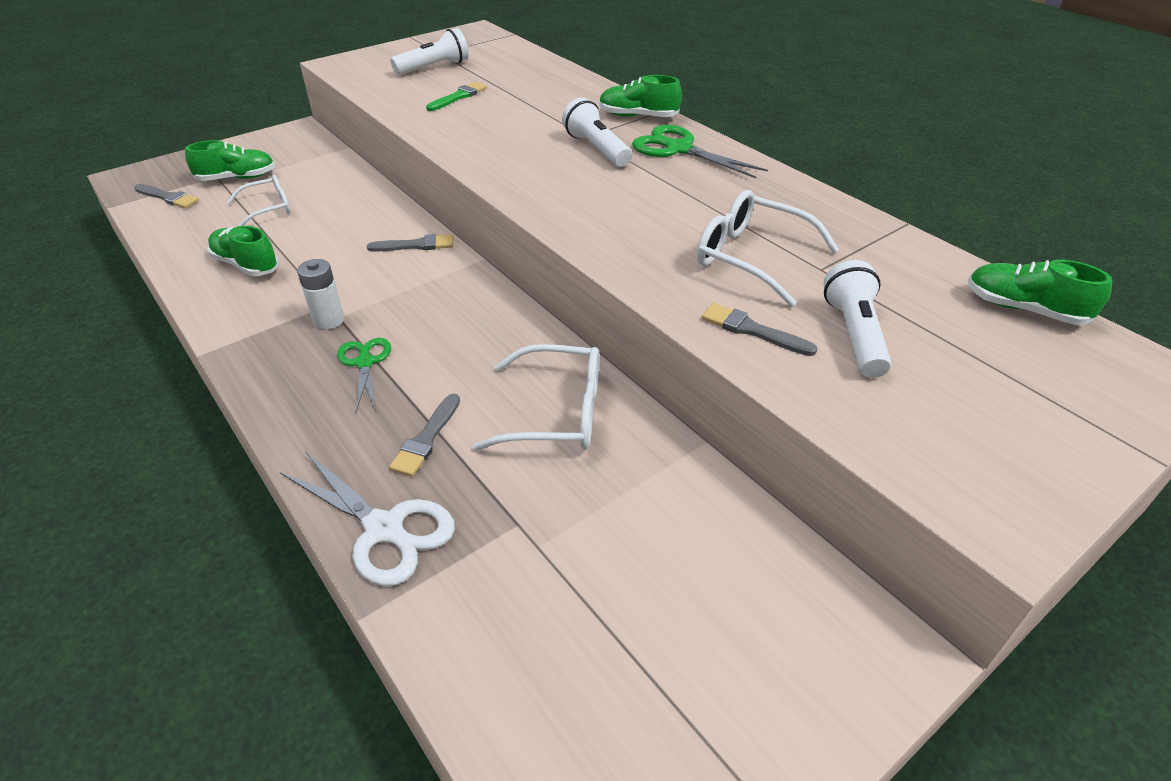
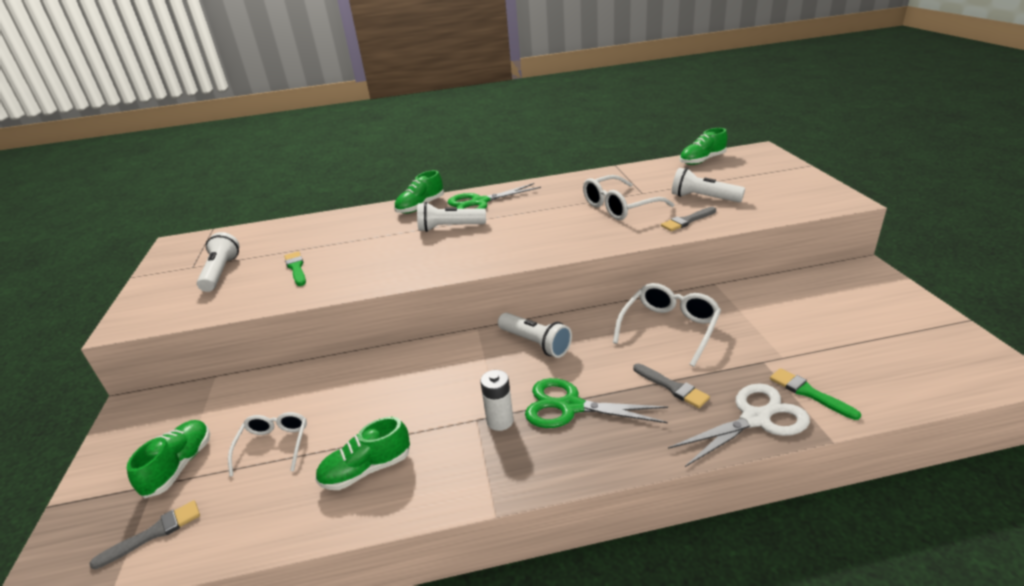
camera: 60 degrees left, 10 degrees down
(365, 362) = (570, 406): green scissors -> green scissors, size x1.55
(415, 245) = (429, 358): grey brush -> none
(458, 584) = (809, 393): none -> green brush
(472, 308) = (535, 343): none -> white flashlight

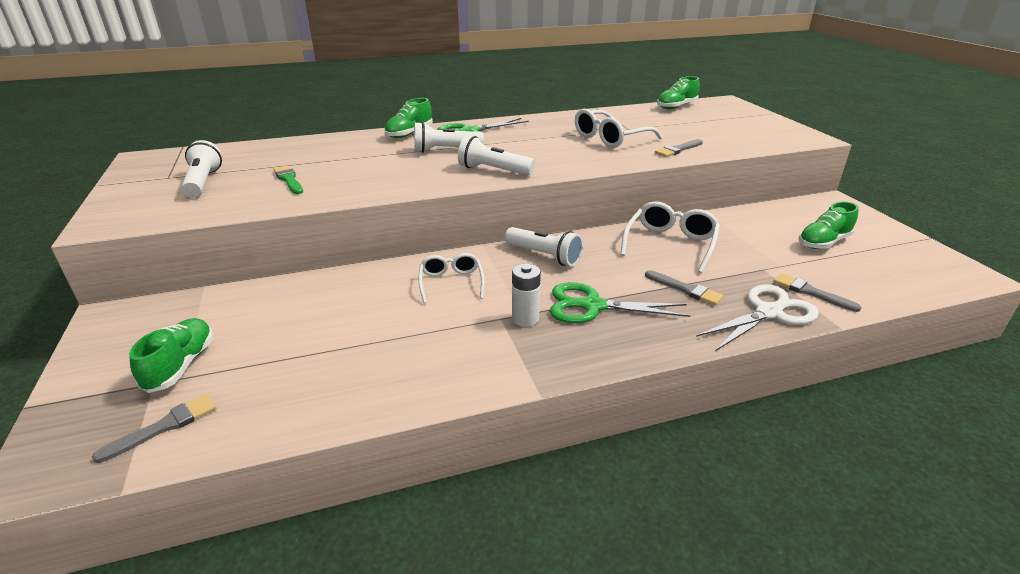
camera: 10 degrees left, 0 degrees up
(274, 445) = (287, 344): white glasses -> white glasses (451, 283)
(367, 469) = (395, 362): green shoe -> green shoe (823, 242)
(703, 198) = (687, 133): white flashlight -> white flashlight (493, 170)
(809, 393) = (811, 292): green brush -> grey brush

